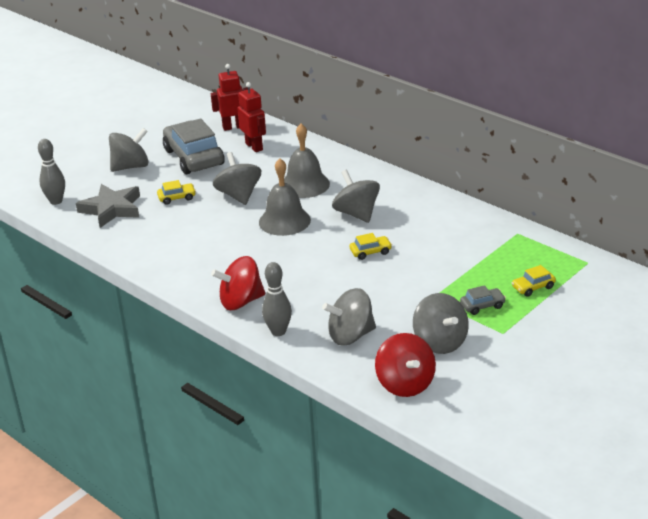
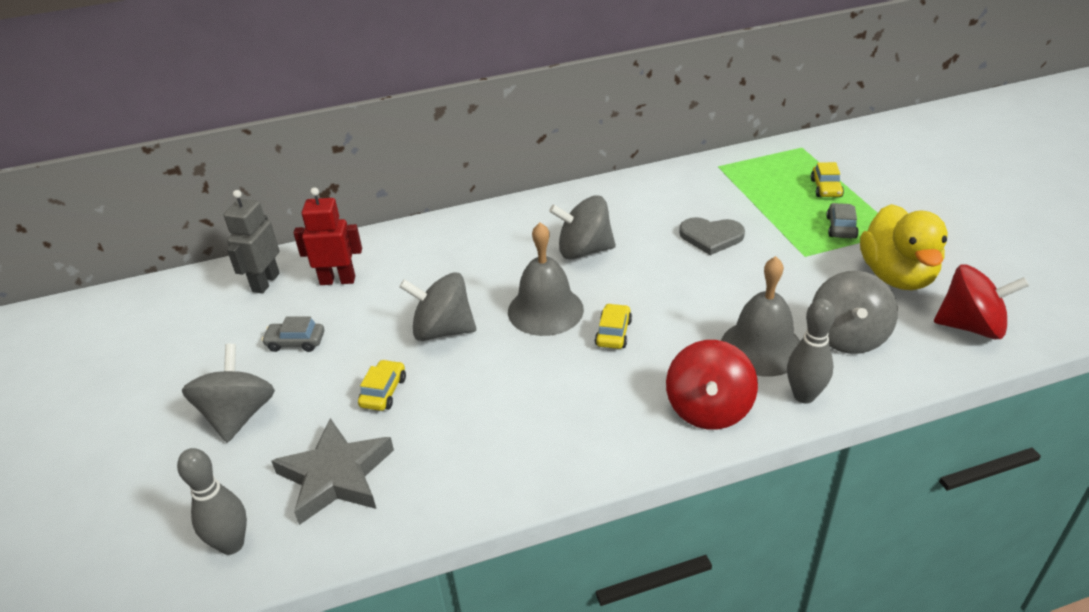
camera: 60 degrees left, 5 degrees up
(194, 157) = (296, 342): grey car -> grey car, size x0.43
(233, 127) = (265, 282): red robot -> grey robot
(305, 184) = (477, 268): grey bell -> grey bell (761, 347)
(370, 252) = (676, 266): yellow car -> yellow car (613, 333)
(418, 255) = (711, 237): none -> grey heart
(440, 342) = (897, 276): grey spinning top -> yellow duck

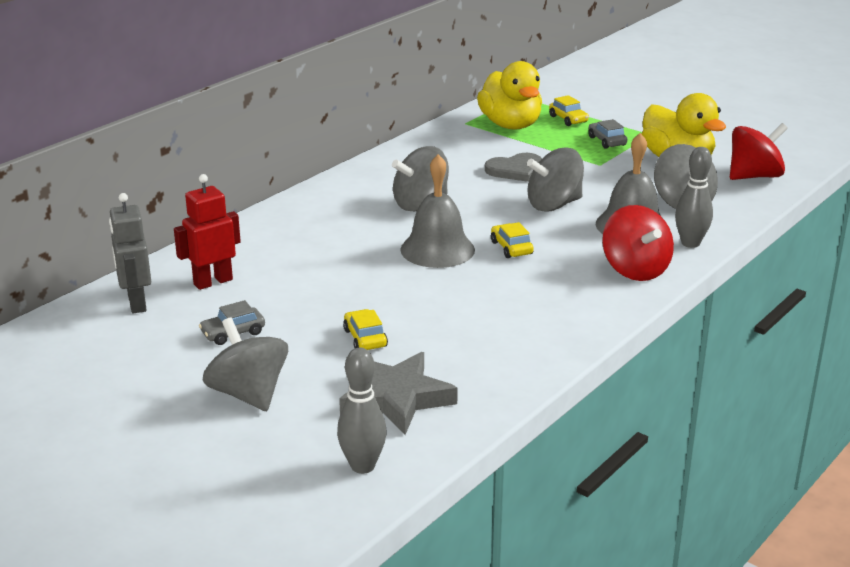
camera: 35 degrees left, 10 degrees down
(443, 330) = (364, 286): grey spinning top -> grey spinning top (554, 205)
(759, 180) = (510, 125): none -> yellow duck

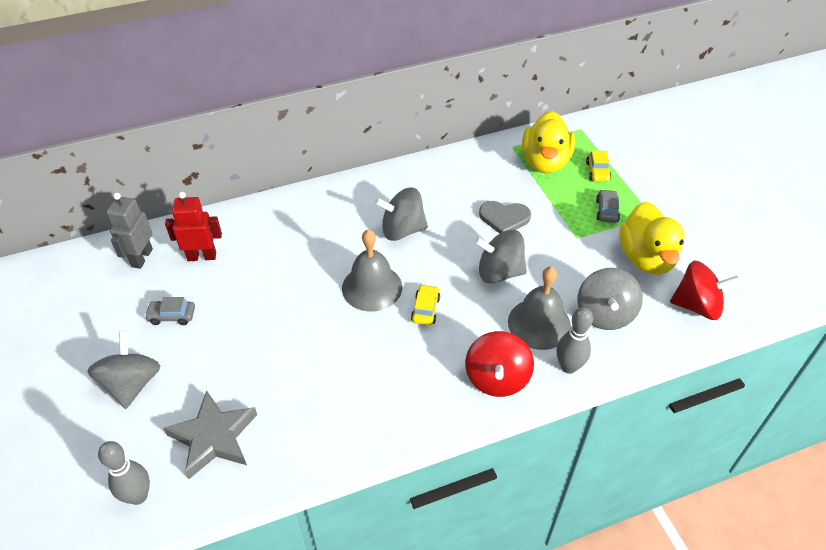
camera: 30 degrees right, 20 degrees up
(365, 338) = (246, 362): yellow car -> none

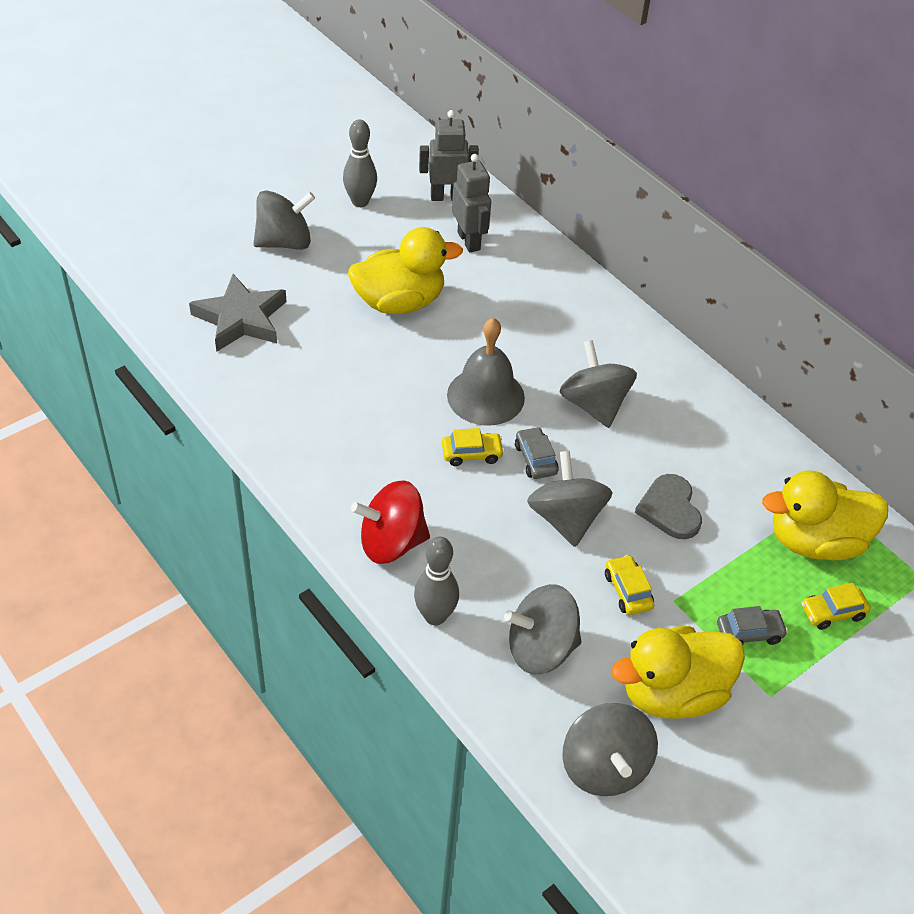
camera: 70 degrees right, 0 degrees up
(138, 496) = (165, 286): grey bowling pin -> grey bowling pin (360, 202)
(172, 316) = (378, 243): grey car -> grey car (535, 459)
(202, 256) = (469, 241): red robot -> grey robot
(249, 317) = (399, 302): none -> yellow duck
(539, 323) = (494, 575): grey bell -> none
(565, 257) = (628, 591): none -> yellow car
(697, 305) = (604, 767): red spinning top -> grey spinning top

